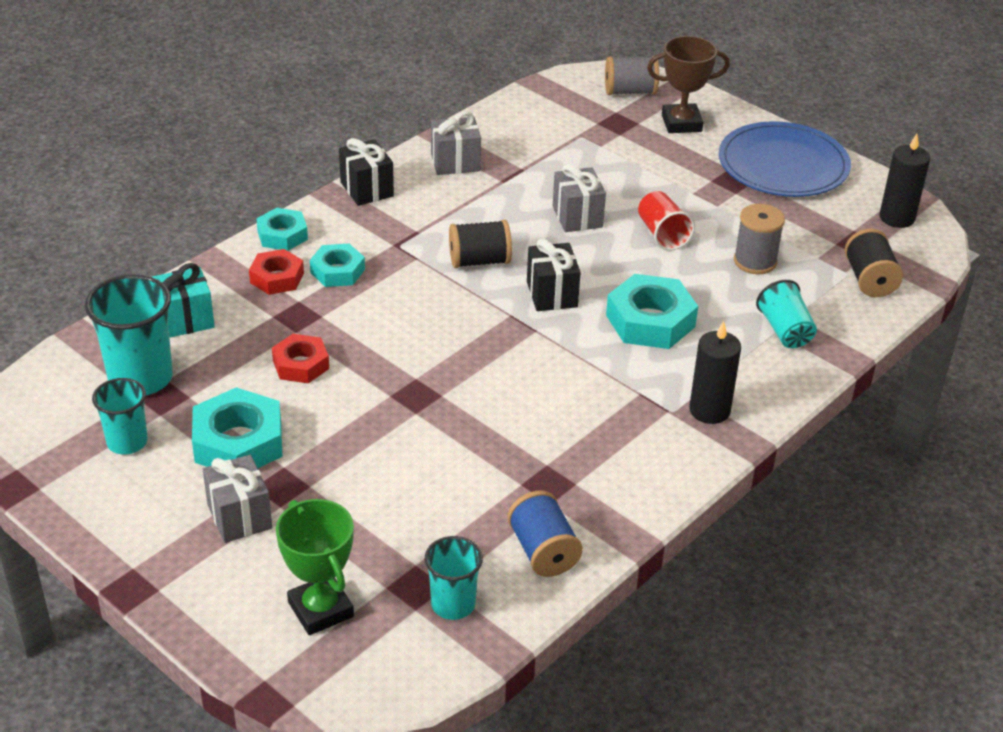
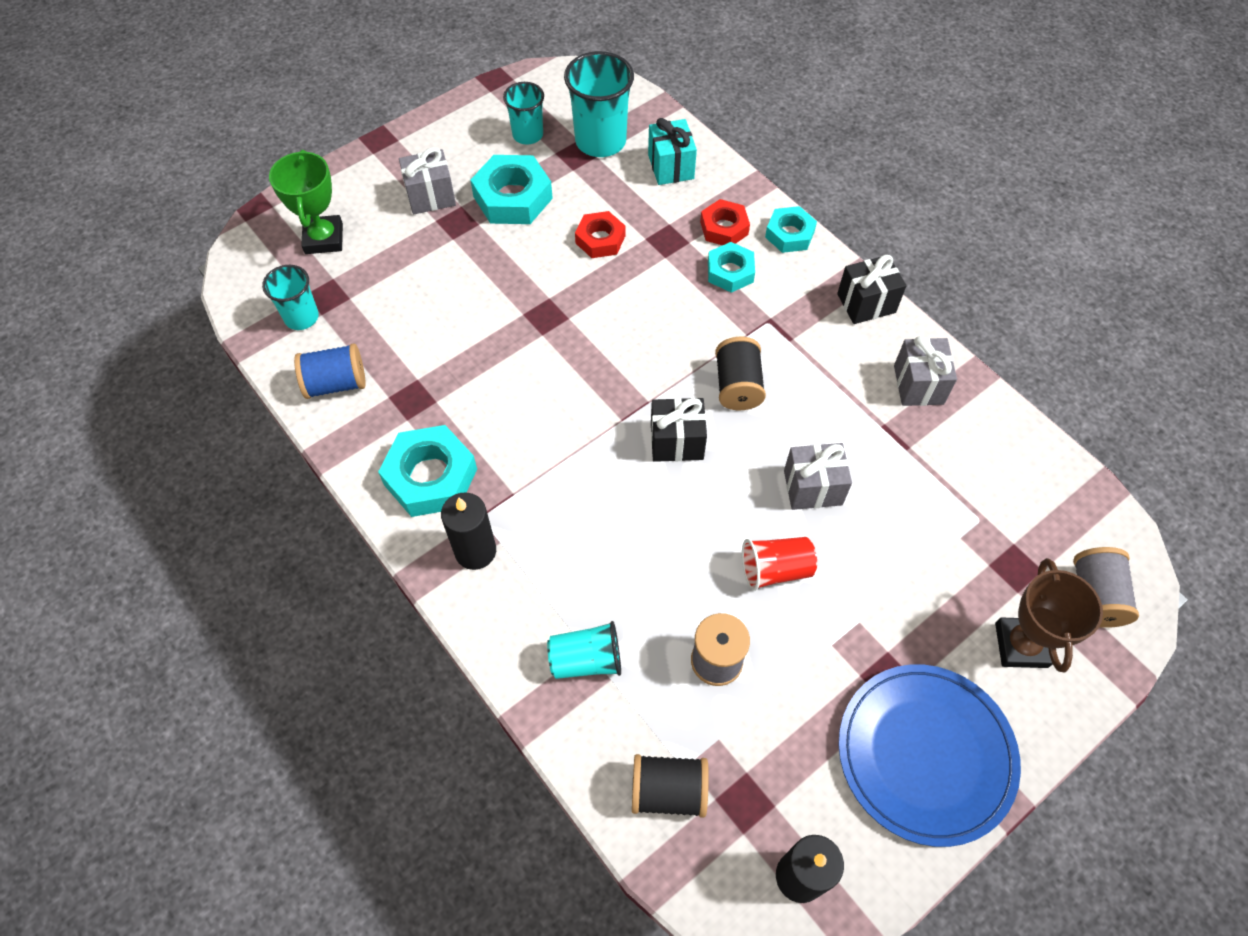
camera: 100 degrees right, 20 degrees up
(321, 609) = (324, 239): green trophy -> green trophy turned 75 degrees counterclockwise
(650, 321) = (622, 525): turquoise nut -> turquoise nut (430, 477)

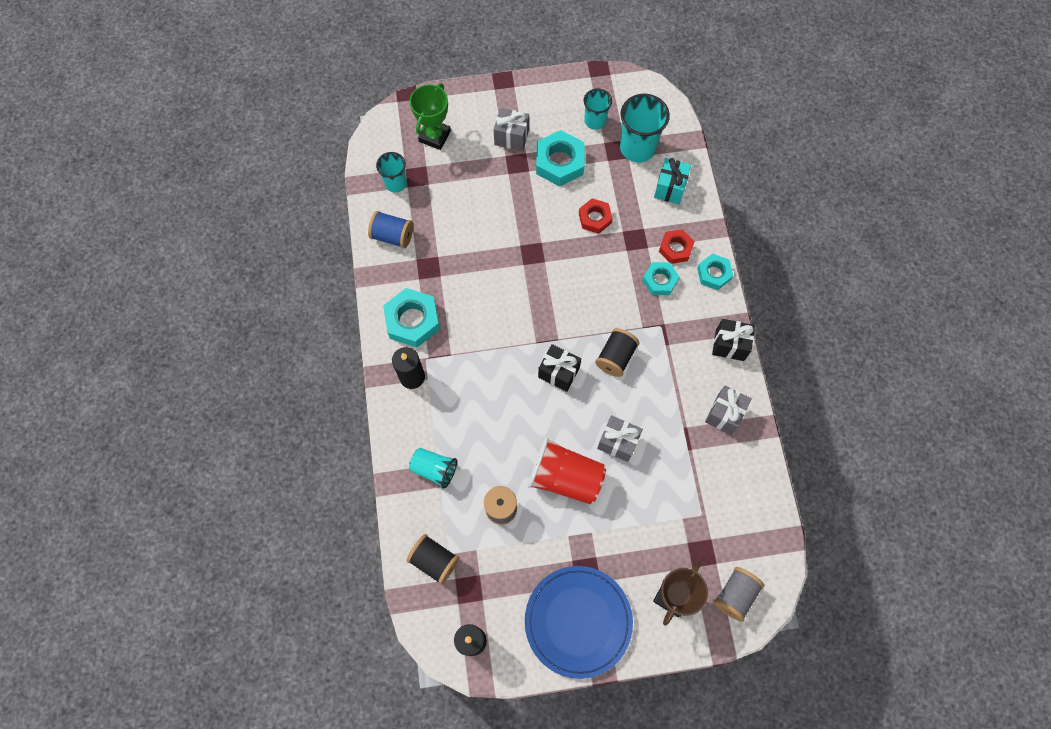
camera: 30 degrees right, 10 degrees up
(775, 569) = (565, 477): red cup -> red cup, size x1.65

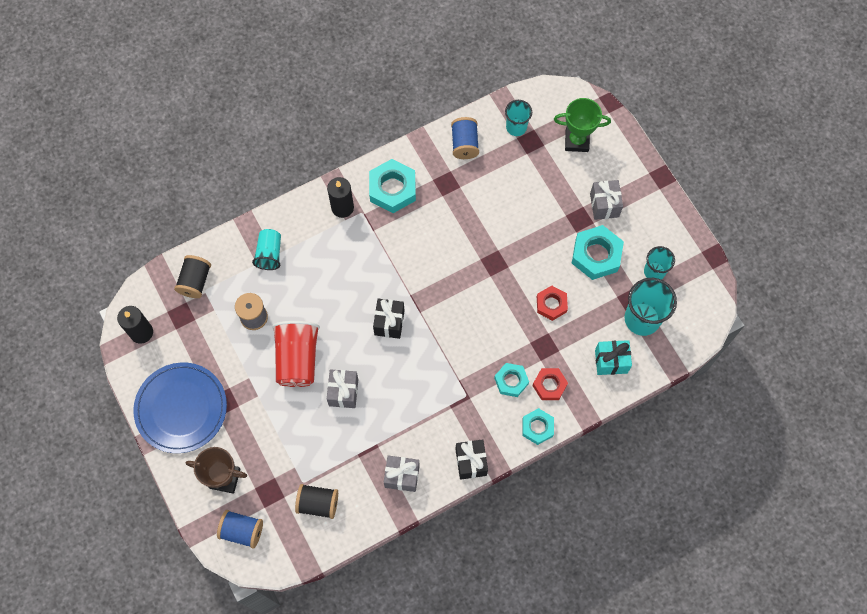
camera: 70 degrees right, 0 degrees up
(615, 357) = (421, 366): black spool -> black spool (318, 503)
(735, 595) = (242, 531): grey spool -> blue spool

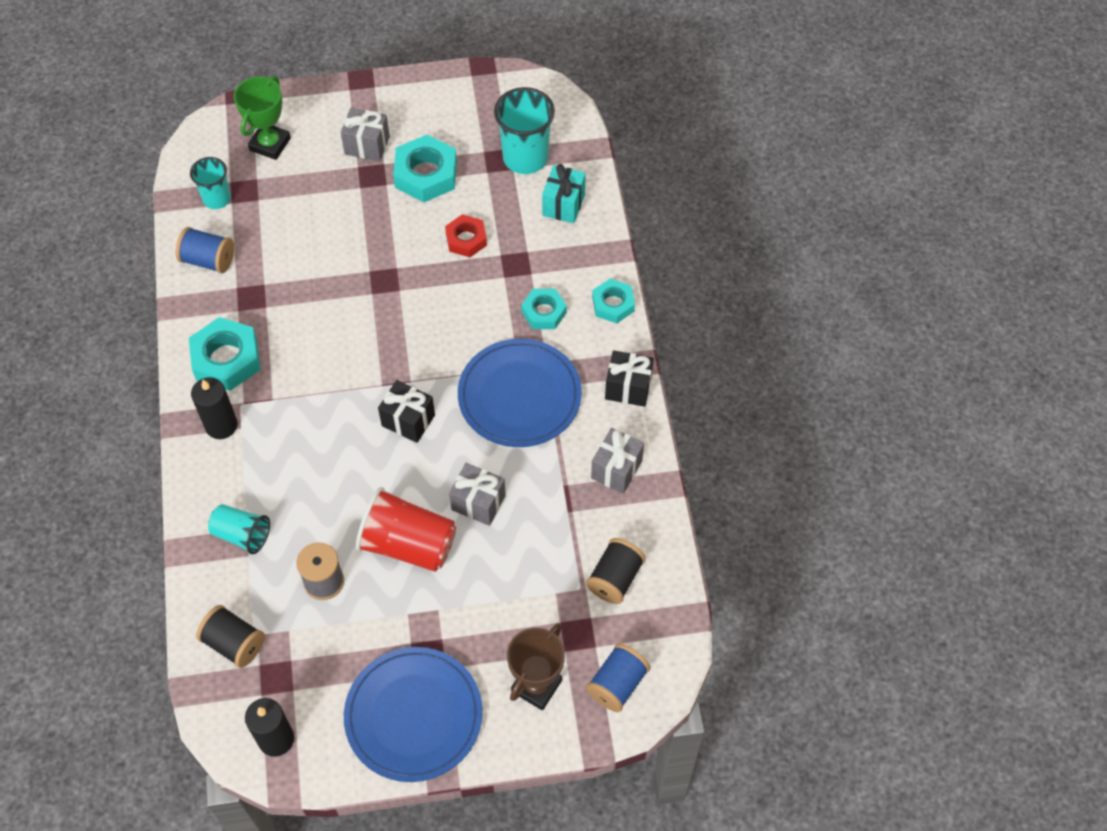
camera: 70 degrees left, 10 degrees down
(436, 389) = (519, 396): none -> blue plate
(549, 385) = (566, 275): red nut -> none
(654, 271) = (473, 126): turquoise cup -> none

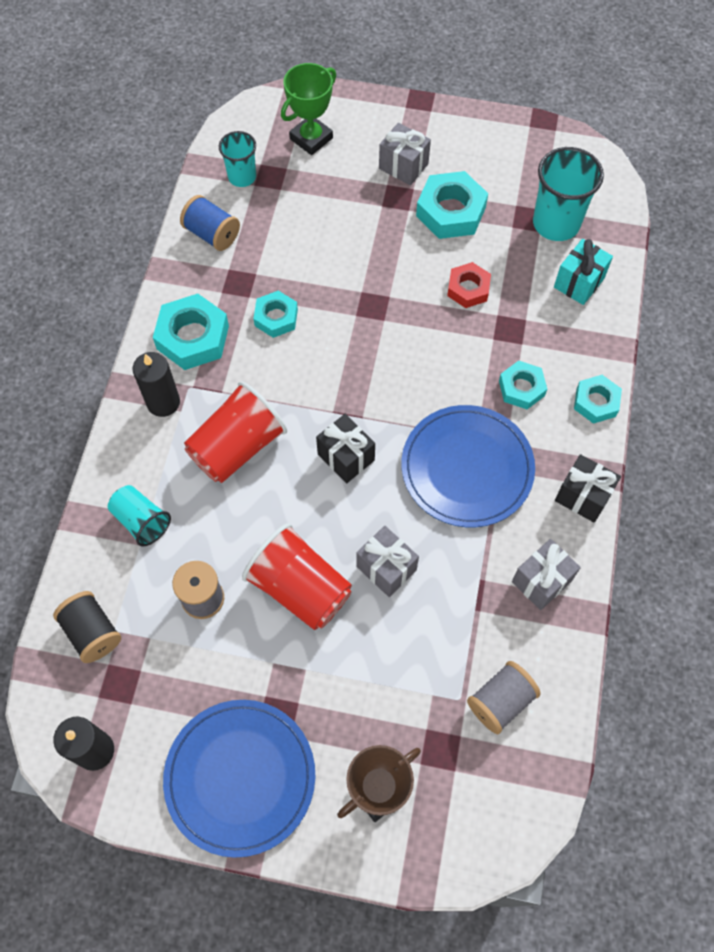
camera: 20 degrees right, 5 degrees up
(298, 318) = (276, 317): none -> turquoise nut
(306, 443) = (237, 447): none -> red cup
(615, 578) = (500, 701): black spool -> grey spool
(617, 684) = (464, 822): blue spool -> none

